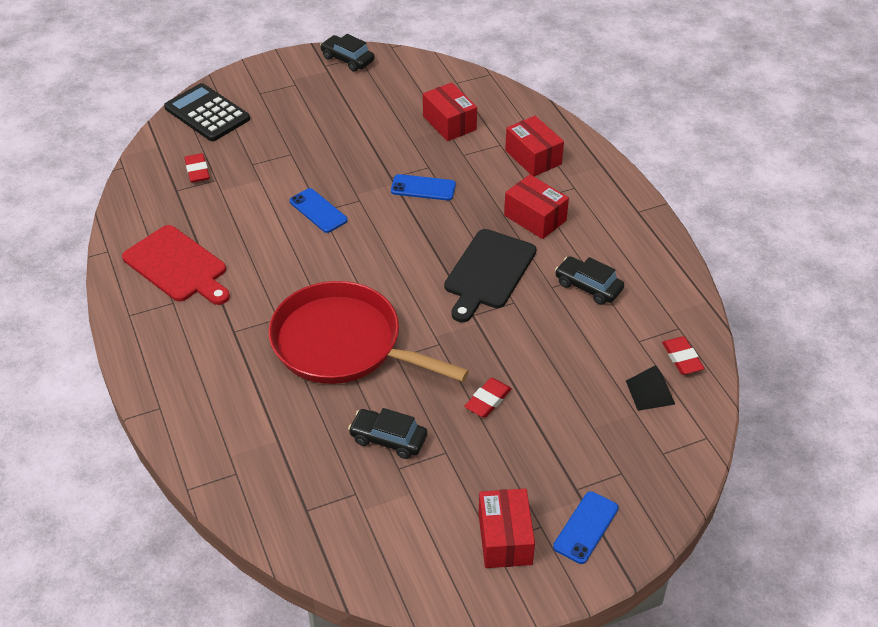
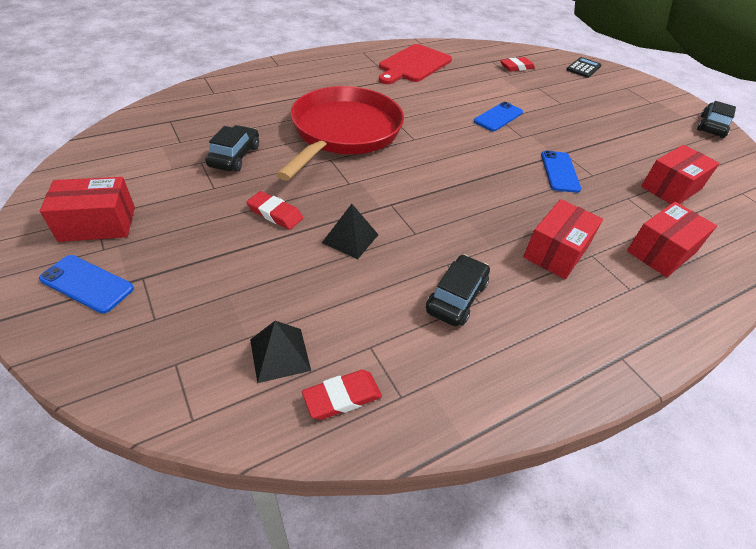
camera: 80 degrees right, 0 degrees up
(207, 113) = (583, 68): black calculator -> black calculator, size x0.58
(488, 272) = (455, 214): black cutting board -> none
(522, 346) = (350, 238): none -> black pyramid

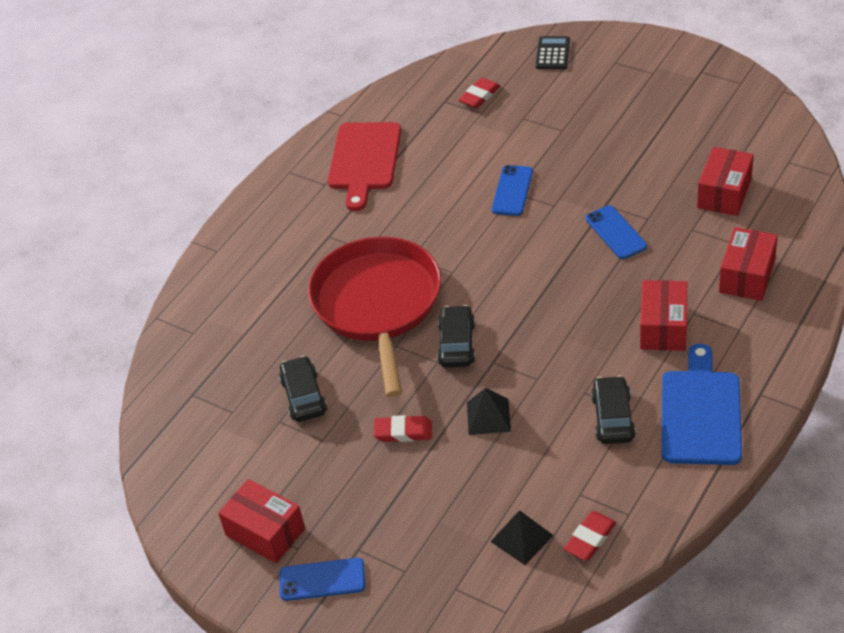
camera: 20 degrees left, 0 degrees up
(97, 224) = (265, 532): red box -> red box turned 75 degrees clockwise
(546, 340) = (701, 413): none -> blue cutting board
(711, 126) = (728, 78): black car -> black car (456, 344)

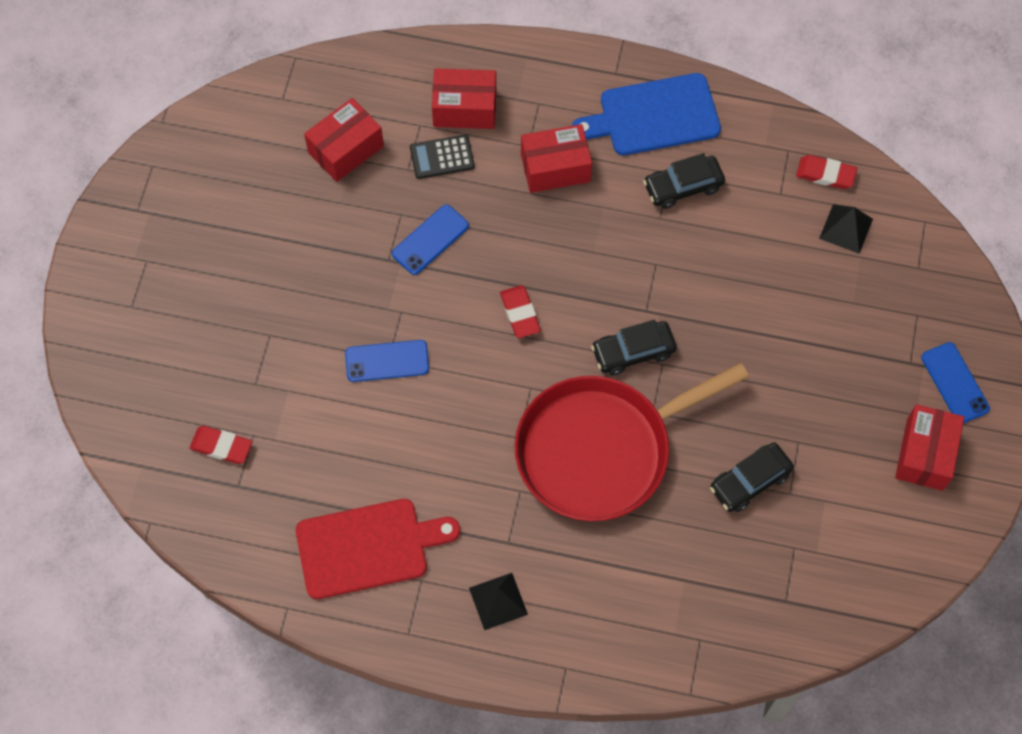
camera: 115 degrees left, 20 degrees up
(403, 432) = (762, 367): red eraser -> red eraser (520, 313)
(488, 416) = (718, 295): black pyramid -> black pyramid (498, 601)
(552, 53) = (123, 382): black calculator -> black calculator (442, 157)
(724, 193) = (346, 149): red box -> red box turned 45 degrees counterclockwise

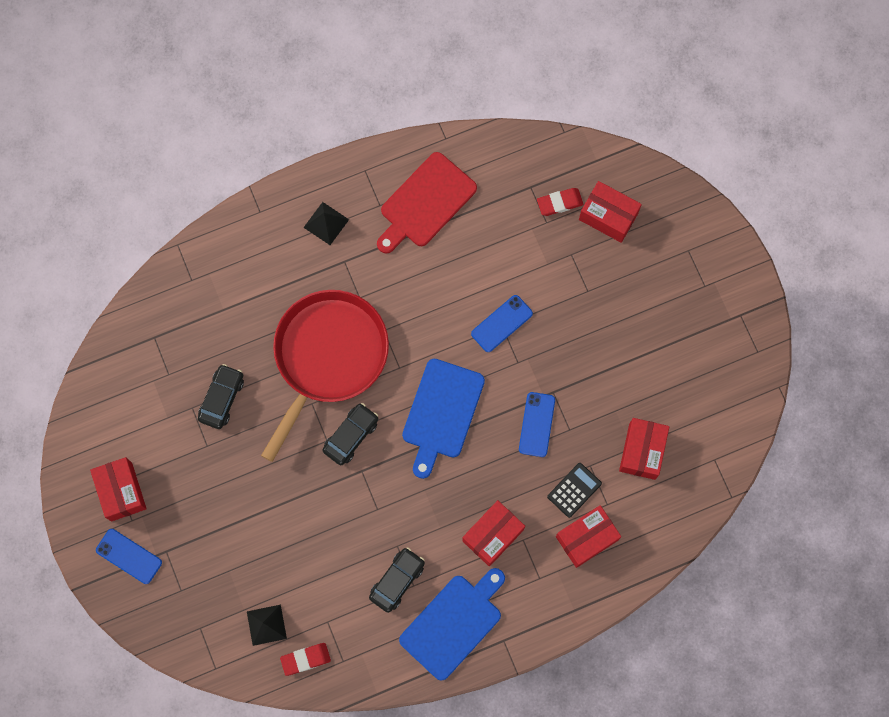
camera: 145 degrees right, 10 degrees up
(182, 397) = (608, 216): none -> red box
(520, 313) = (441, 413): red eraser -> blue cutting board

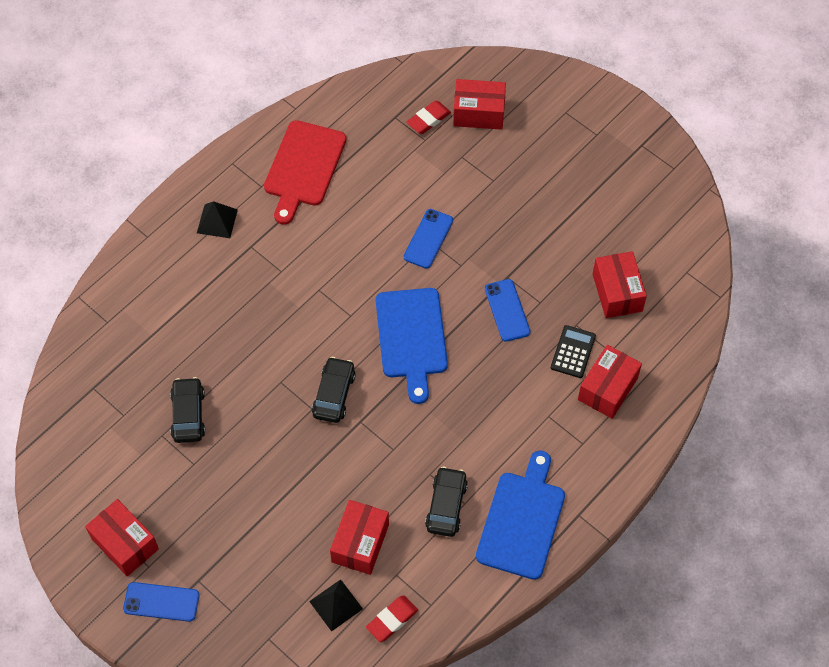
camera: 25 degrees left, 15 degrees down
(328, 356) = (276, 333): red pan -> none
(493, 535) = (517, 424): red box -> red box (360, 543)

